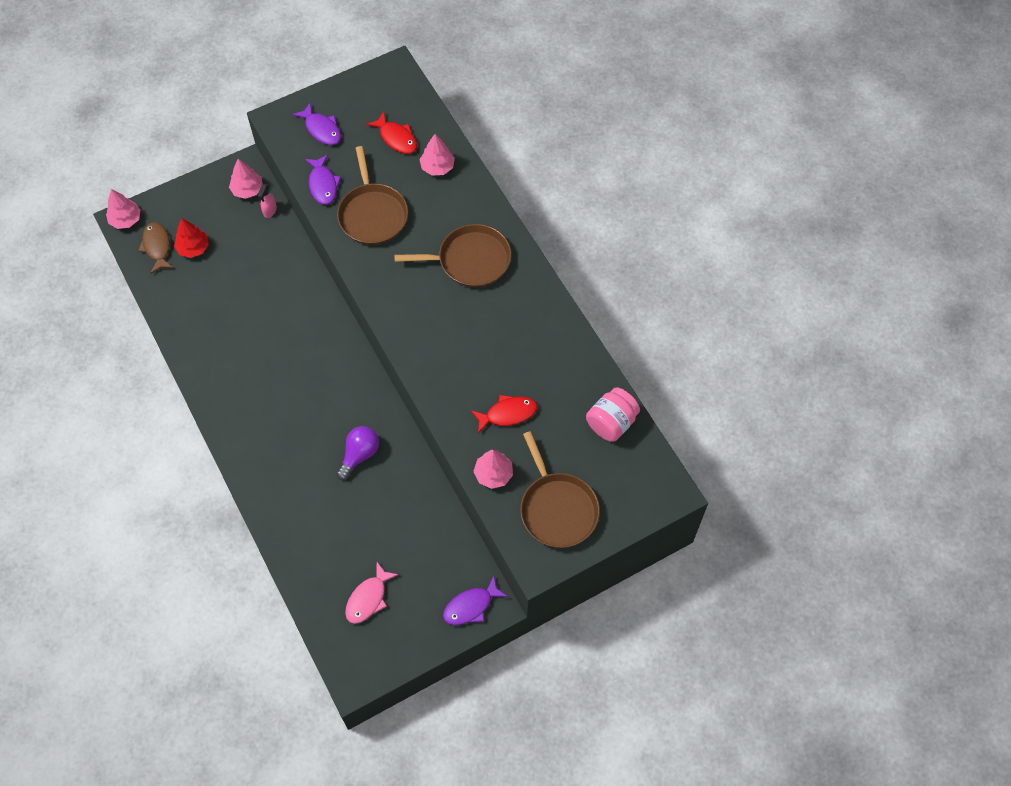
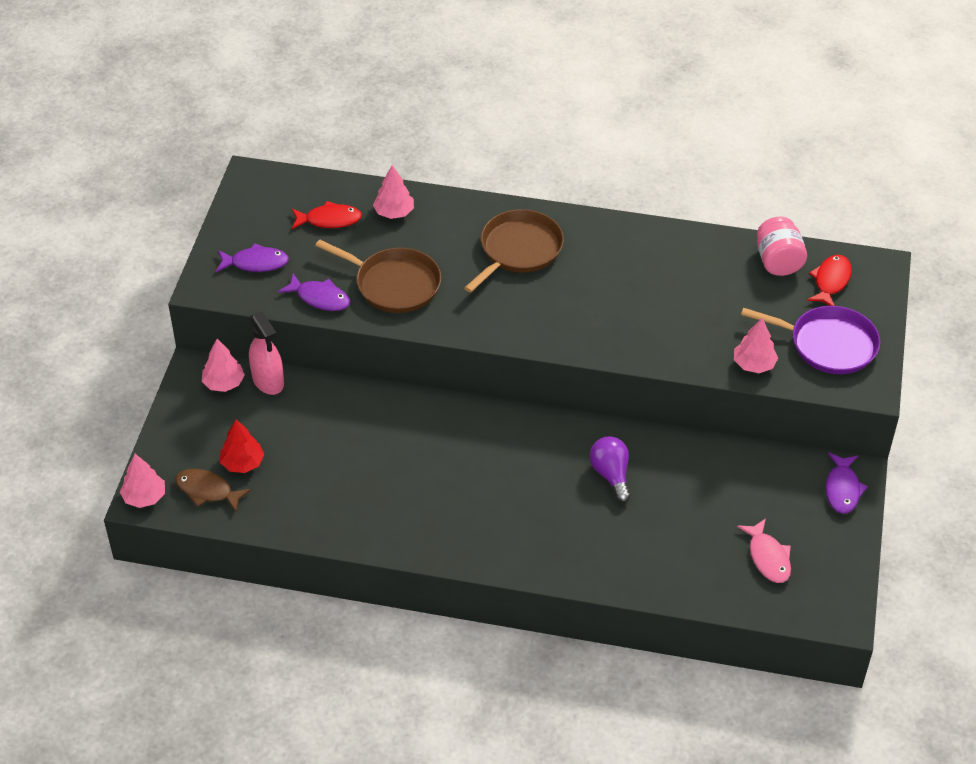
camera: 50 degrees left, 15 degrees down
(270, 210) = (268, 381): pink spray bottle -> pink spray bottle, size x1.82
(507, 414) = (702, 320): red fish -> red fish (830, 281)
(557, 509) = (828, 344): brown pan -> purple pan

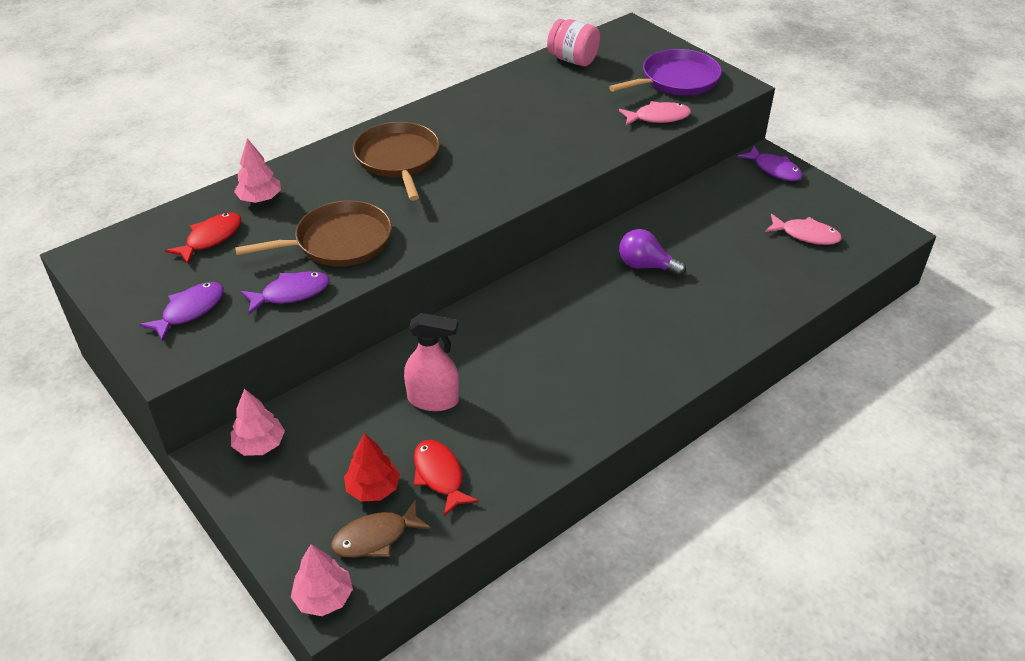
camera: 50 degrees left, 5 degrees down
(268, 381) = (298, 411): pink spray bottle -> pink spray bottle (433, 399)
(754, 364) = (658, 117): pink tree -> pink fish
(830, 281) = (619, 50): red fish -> red fish (439, 476)

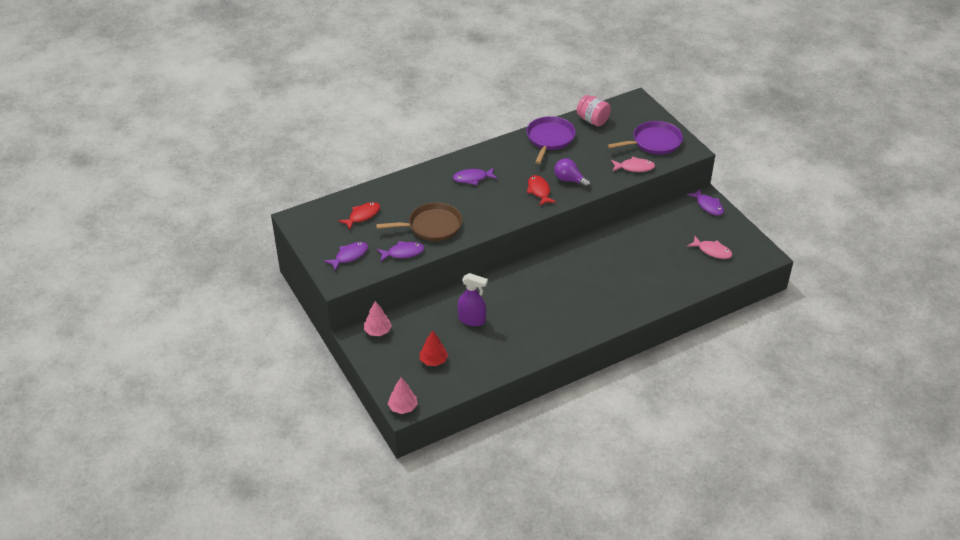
camera: 10 degrees right, 0 degrees up
(260, 199) = (391, 195): pink tree -> none
(375, 537) = (431, 384): brown fish -> none
(398, 159) = (472, 178): brown pan -> purple fish
(433, 399) = (472, 320): pink spray bottle -> purple spray bottle
(439, 476) = (468, 359): red fish -> red fish (539, 191)
(512, 90) = (549, 139): none -> purple pan
(645, 266) = (609, 259): purple light bulb -> purple light bulb (569, 180)

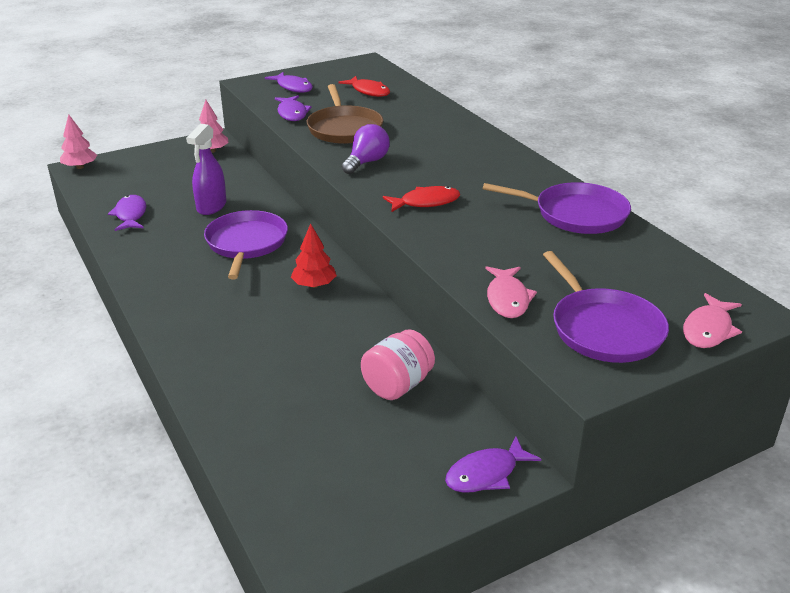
camera: 90 degrees right, 10 degrees down
(433, 360) = (147, 183): red tree -> red tree (314, 285)
(472, 178) = (453, 153): purple fish -> purple fish (130, 215)
(522, 297) = (246, 244): none -> purple pan
(569, 180) = (458, 229): purple light bulb -> purple light bulb (367, 162)
(592, 120) = (652, 258): pink jar -> pink jar (397, 385)
(712, 251) = (330, 465): pink fish -> pink fish (708, 329)

